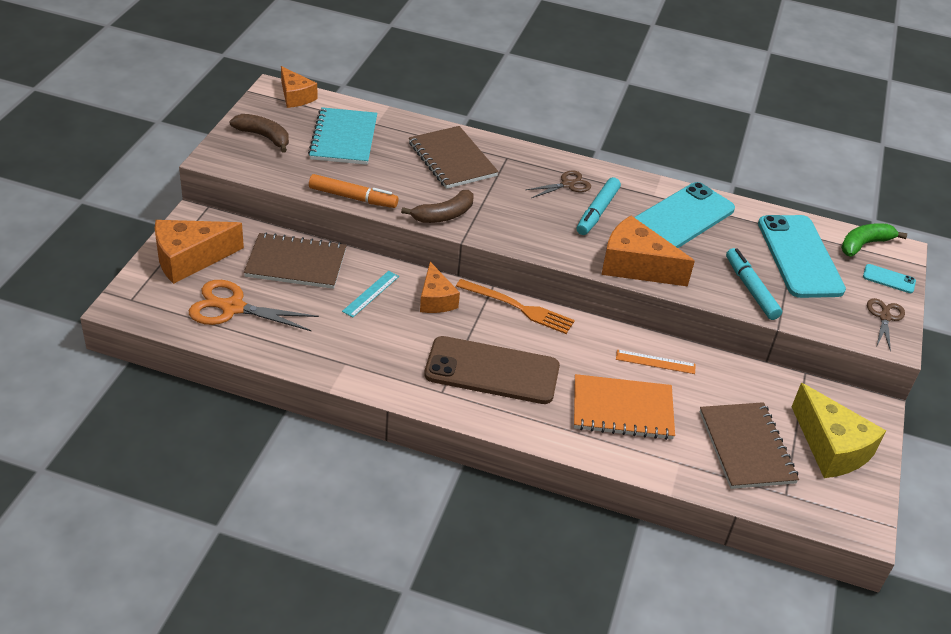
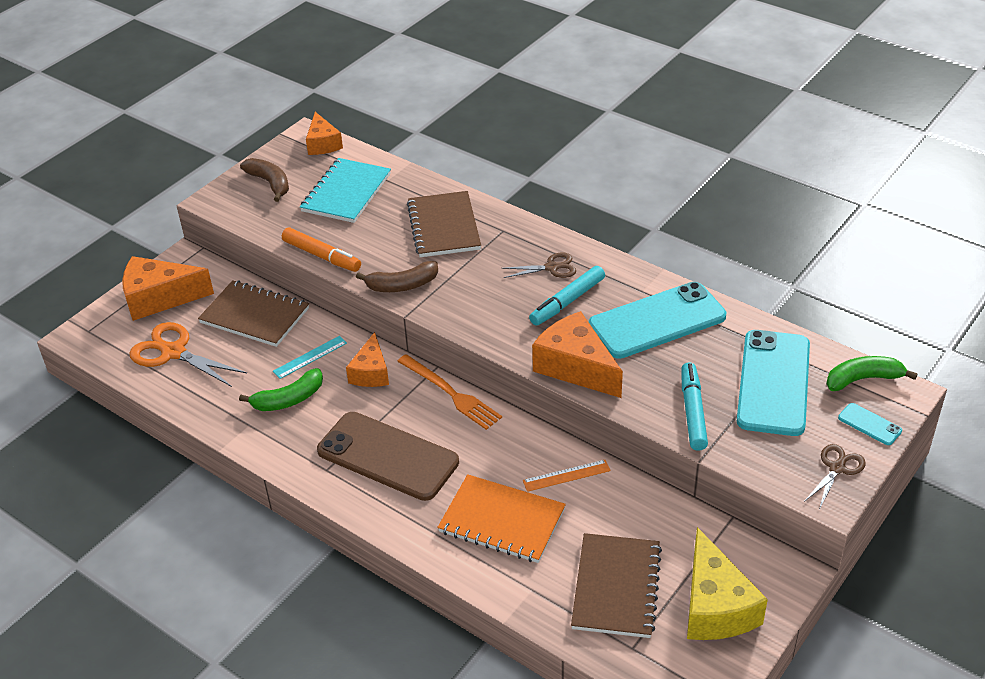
camera: 25 degrees right, 0 degrees up
(371, 334) = (289, 399): none -> green banana
(655, 362) = (566, 475): orange ruler -> orange ruler turned 45 degrees counterclockwise

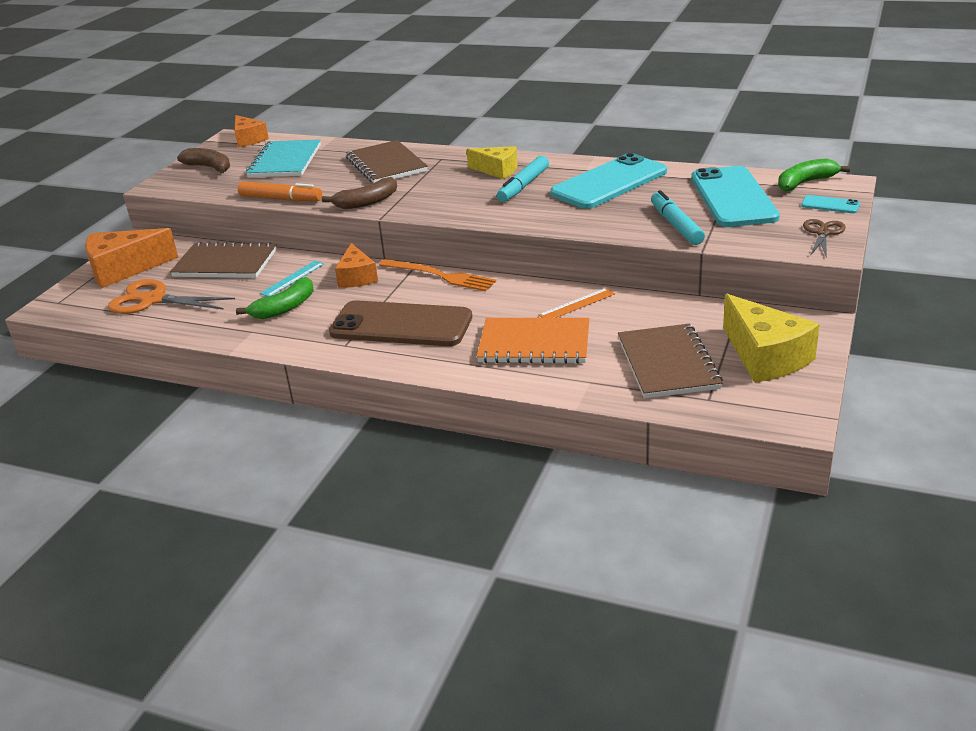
camera: 15 degrees left, 10 degrees down
(551, 267) = (497, 170): brown scissors -> yellow cheese
(575, 367) = (555, 219): orange cheese -> none

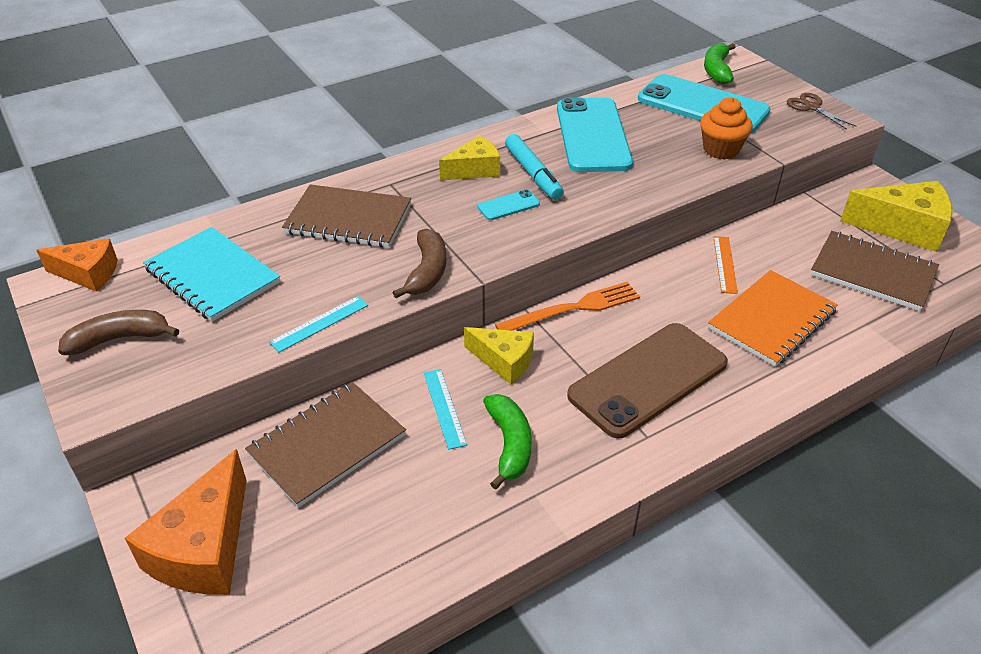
camera: 55 degrees left, 10 degrees up
(153, 300) = (340, 553): orange scissors -> none
(281, 199) = (319, 323): orange marker -> turquoise ruler
(357, 277) = (504, 361): orange cheese -> yellow cheese
(676, 225) = (721, 150): turquoise marker -> orange cupcake
(830, 205) = (768, 82): turquoise phone -> turquoise phone (508, 205)

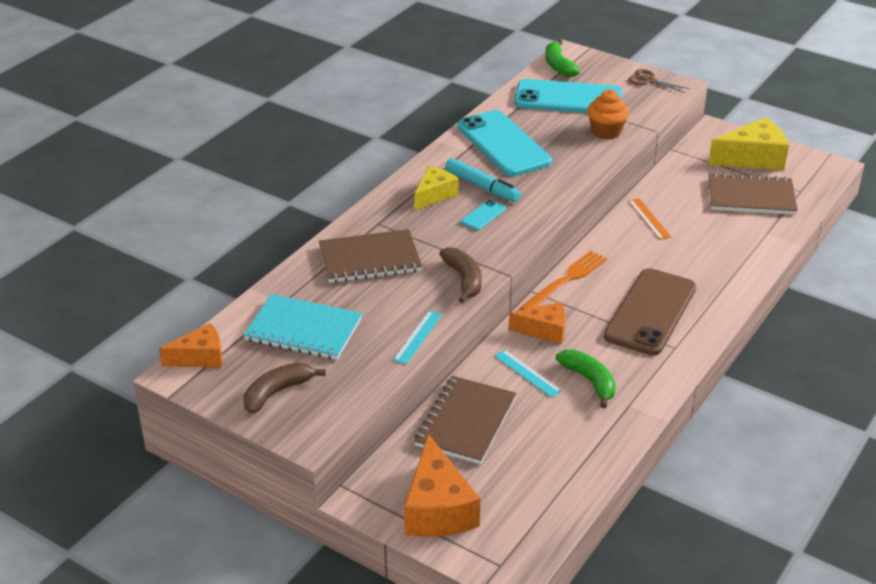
camera: 25 degrees left, 5 degrees down
(504, 361) = (544, 330): yellow cheese -> orange cheese
(771, 320) = (705, 248): orange notebook -> none

